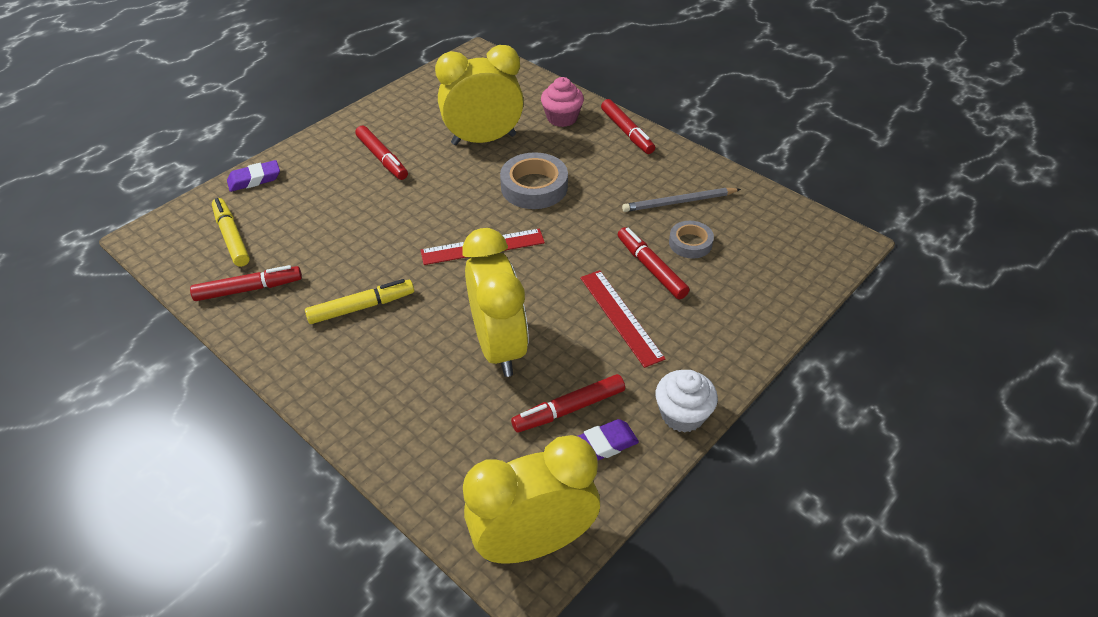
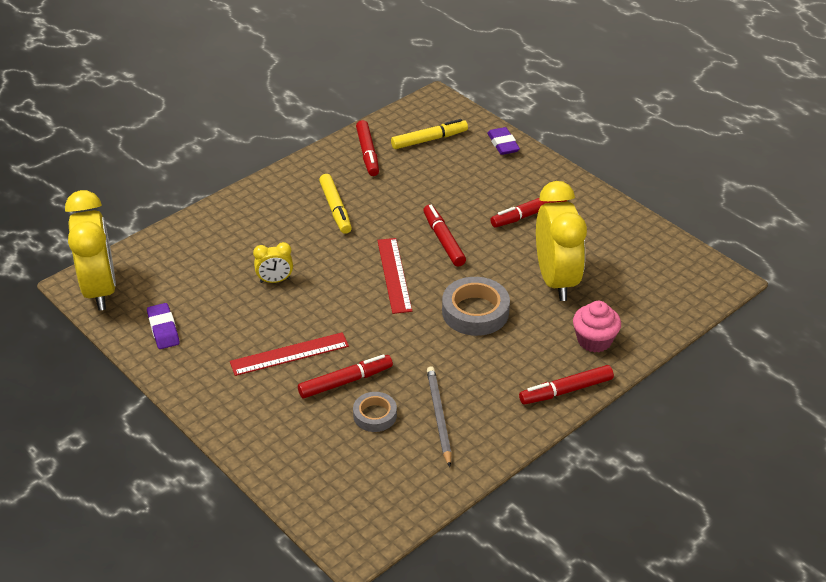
camera: 95 degrees right, 5 degrees down
(499, 346) = (275, 280): yellow clock -> yellow clock, size x0.45
(569, 409) = (202, 314): red marker -> red marker (443, 240)
(682, 414) = (176, 378): white cupcake -> none

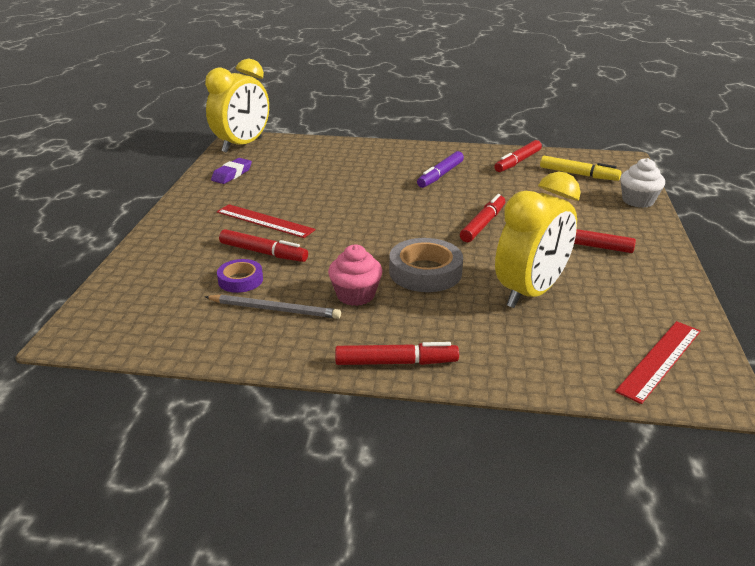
camera: 50 degrees right, 10 degrees down
(275, 280) = (332, 186): yellow clock -> none
(335, 209) = (440, 175): yellow marker -> purple marker
(375, 415) = (240, 280): grey tape -> purple tape
(394, 275) = (410, 222): red ruler -> red ruler (660, 360)
(439, 417) = (274, 309): grey pencil -> grey pencil turned 60 degrees clockwise
(503, 144) = (638, 201): purple eraser -> white cupcake
(566, 391) = (396, 362): red marker -> red marker turned 150 degrees clockwise
(594, 340) = (488, 348): pink cupcake -> pink cupcake (355, 295)

